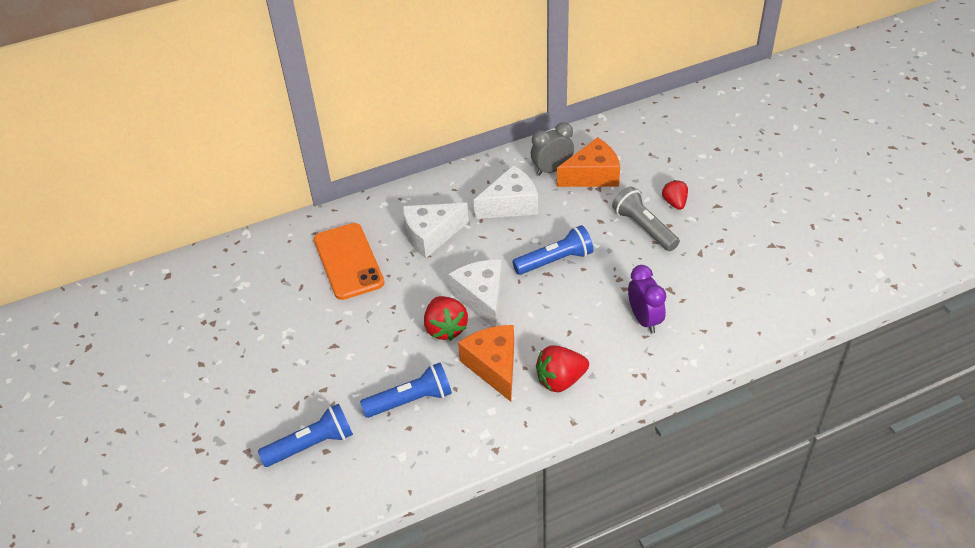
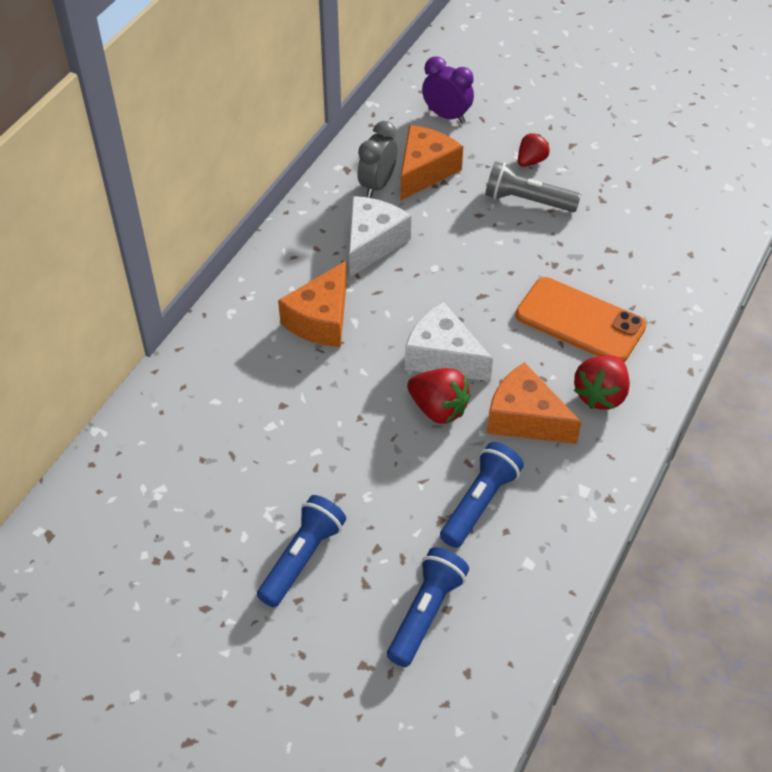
camera: 40 degrees left, 5 degrees up
(348, 261) = (258, 396): orange phone -> orange phone (580, 321)
(431, 235) = (321, 319): white cheese -> orange cheese
(555, 261) = (476, 278): blue flashlight -> blue flashlight (302, 558)
(644, 319) = (616, 292): purple clock -> purple clock (446, 116)
(674, 203) = (531, 161): red strawberry -> red strawberry turned 90 degrees clockwise

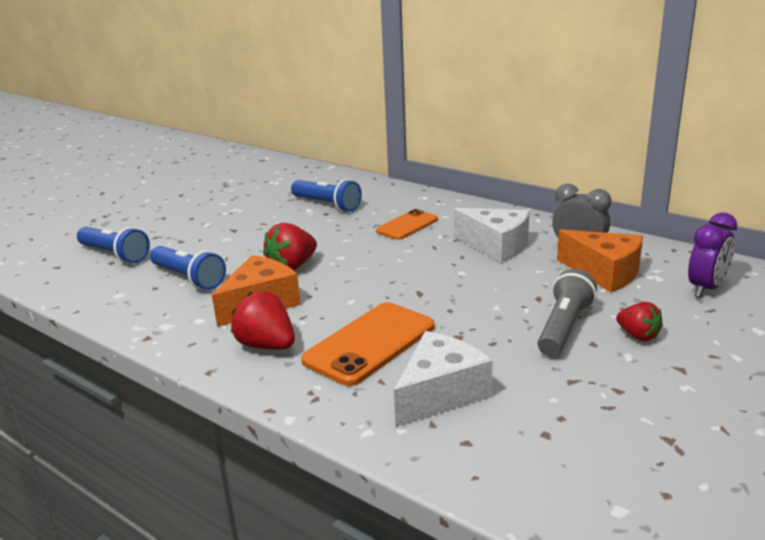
camera: 100 degrees right, 25 degrees down
(302, 558) = (192, 218): blue flashlight -> blue flashlight (327, 205)
(321, 319) = (407, 225): orange cheese -> orange phone
(443, 357) = (348, 271): white cheese -> white cheese (440, 393)

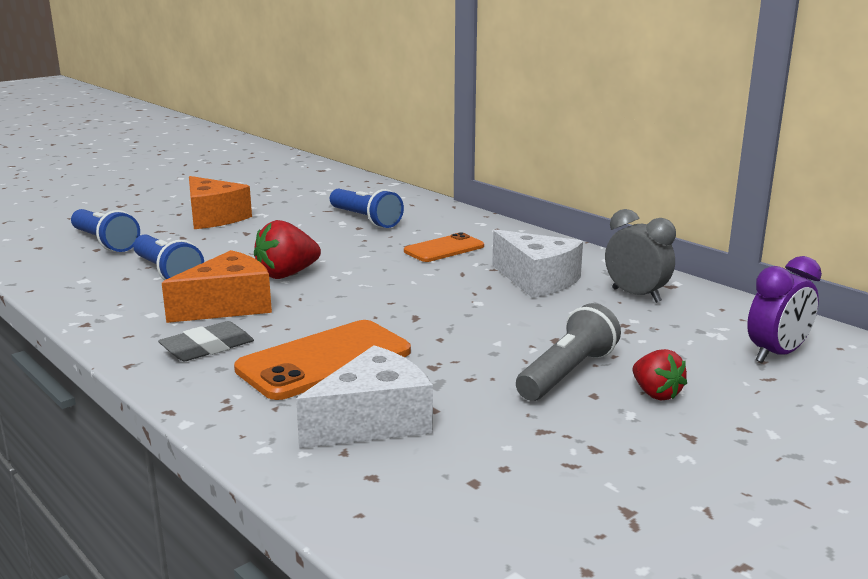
camera: 10 degrees right, 5 degrees down
(266, 345) = (207, 347): red strawberry -> grey eraser
(604, 273) = (654, 323): orange cheese -> orange cheese (214, 217)

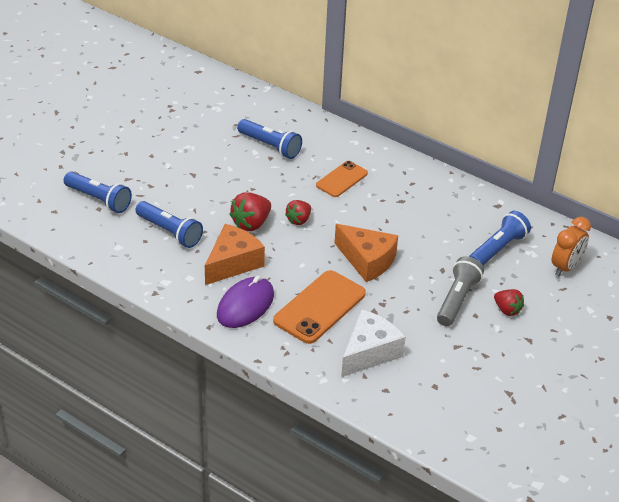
camera: 15 degrees left, 20 degrees up
(207, 347) = (245, 305): grey eraser -> purple mouse
(214, 217) = (156, 156): orange cheese -> orange cheese (367, 260)
(357, 276) = (299, 220): none -> red strawberry
(537, 280) = (414, 210): white cheese -> none
(636, 295) = (479, 219): grey clock -> none
(659, 326) = (498, 249): none -> blue flashlight
(777, 354) = (565, 267): purple clock -> orange clock

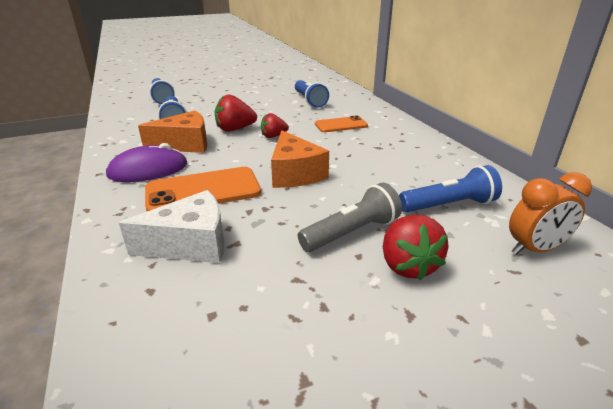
camera: 35 degrees right, 10 degrees down
(507, 310) = (407, 265): red strawberry -> red strawberry, size x1.53

